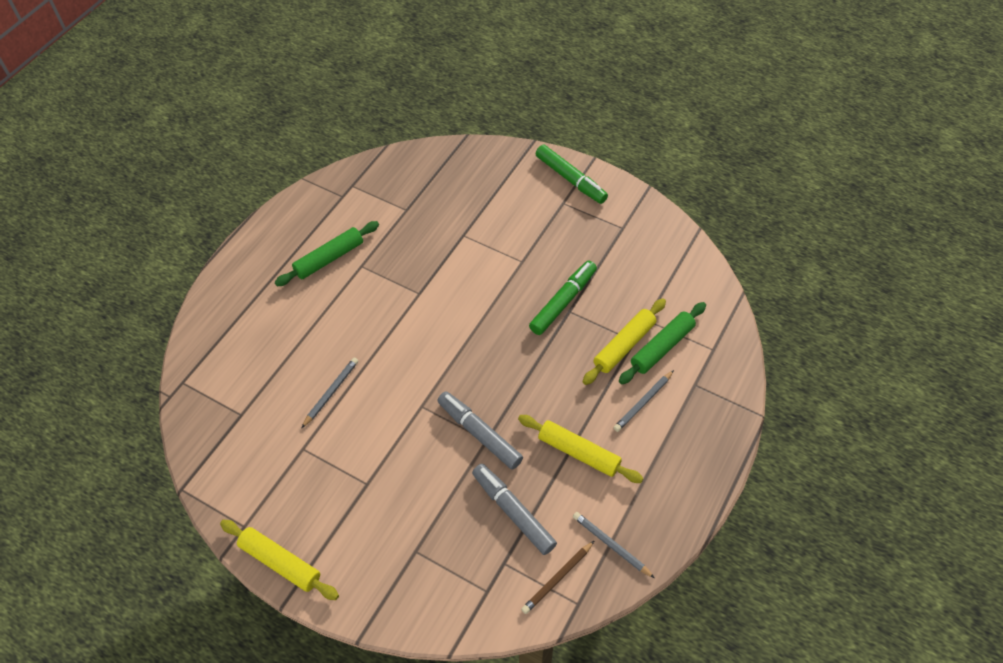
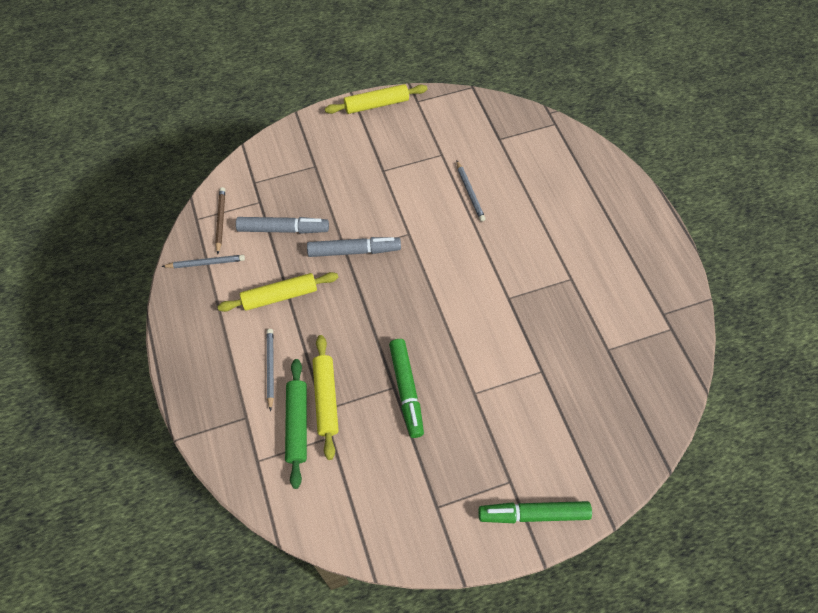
camera: 130 degrees right, 5 degrees up
(329, 258) = (597, 263): green rolling pin -> none

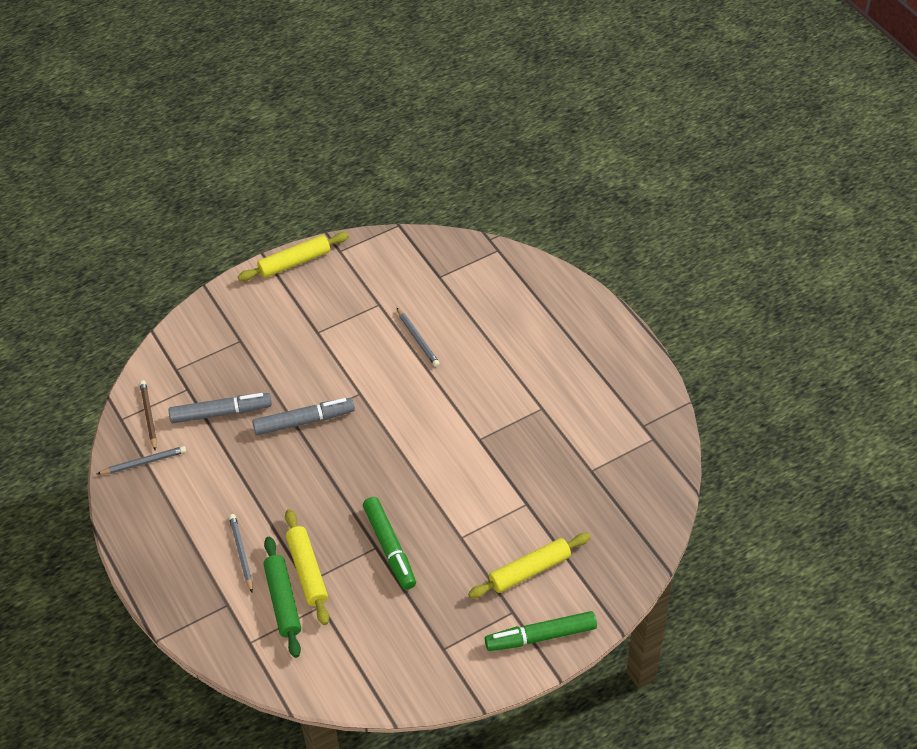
camera: 10 degrees left, 10 degrees down
(280, 296) = (234, 481): yellow rolling pin -> yellow rolling pin (529, 570)

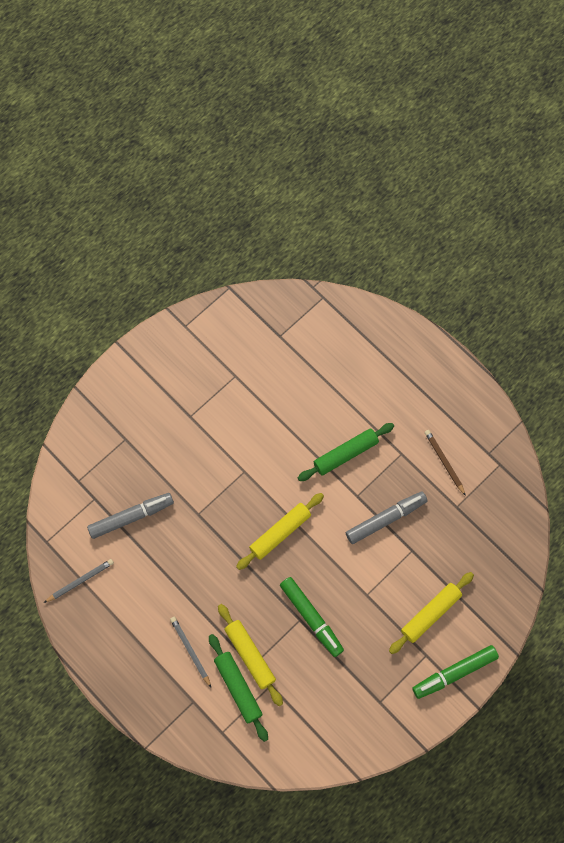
camera: 15 degrees left, 20 degrees up
(149, 415) = (69, 533): brown pencil -> brown pencil (444, 461)
(294, 262) = (148, 346): yellow rolling pin -> yellow rolling pin (280, 532)
(303, 421) = (204, 510): grey marker -> grey marker (385, 519)
(417, 339) = (279, 406): grey pencil -> none
(478, 397) = (345, 454): none -> green rolling pin

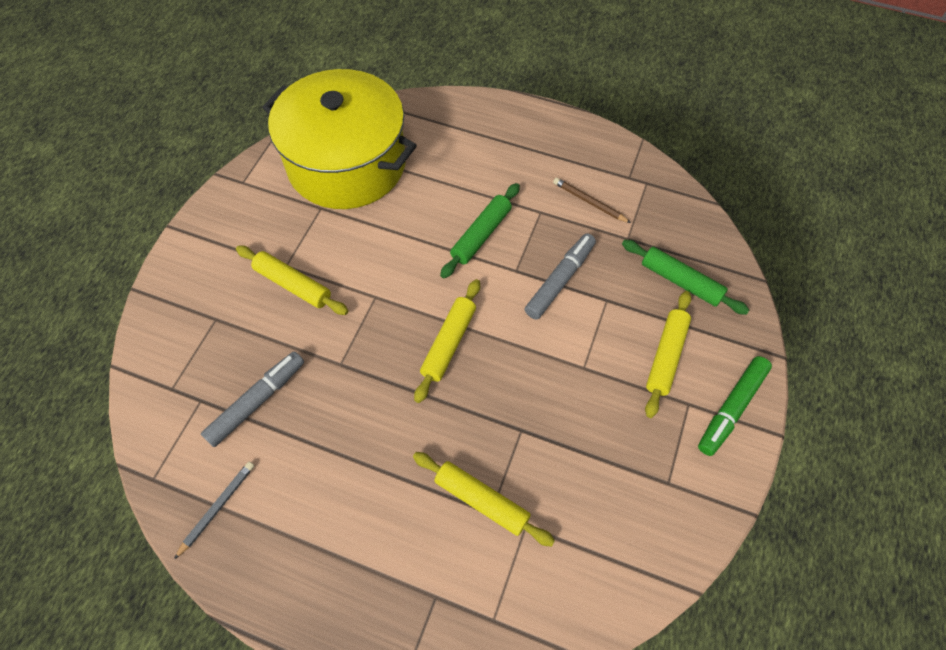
camera: 25 degrees left, 10 degrees down
(189, 435) = (293, 285): none -> yellow rolling pin
(190, 650) = (402, 530): grey pencil -> none
(238, 688) = (486, 549): green rolling pin -> green rolling pin (681, 281)
(271, 343) = (347, 164): none -> yellow pot
(311, 617) = (533, 421): green marker -> none

